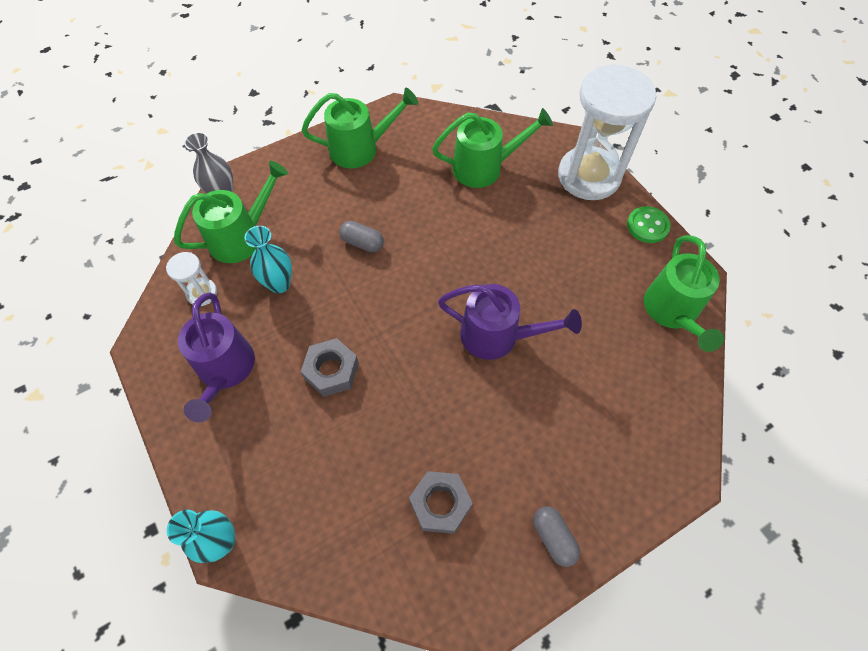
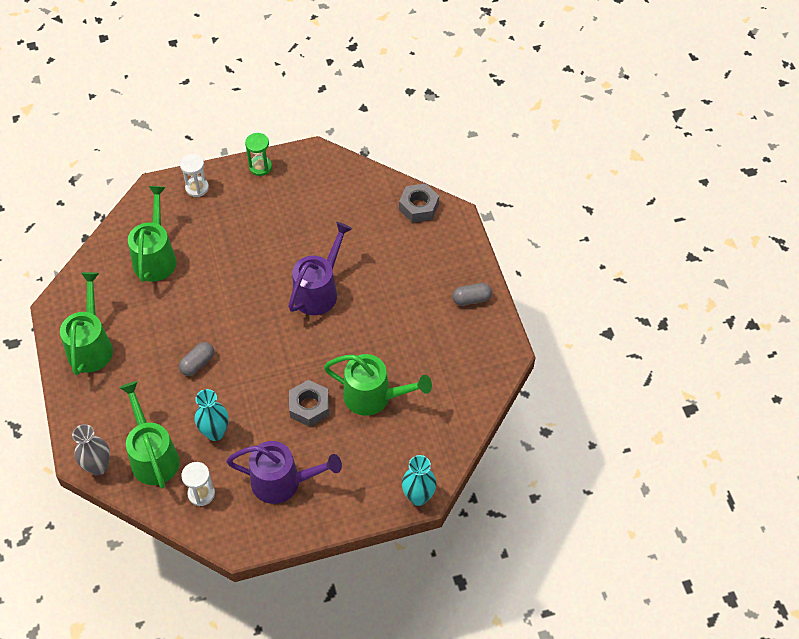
camera: 75 degrees left, 5 degrees down
(440, 504) = (431, 357): grey nut -> grey nut (418, 207)
(589, 176) = (197, 188): white hourglass -> white hourglass, size x0.43
(647, 226) = (260, 167): green button -> green hourglass
(672, 313) = (339, 179): green watering can -> green watering can (374, 397)

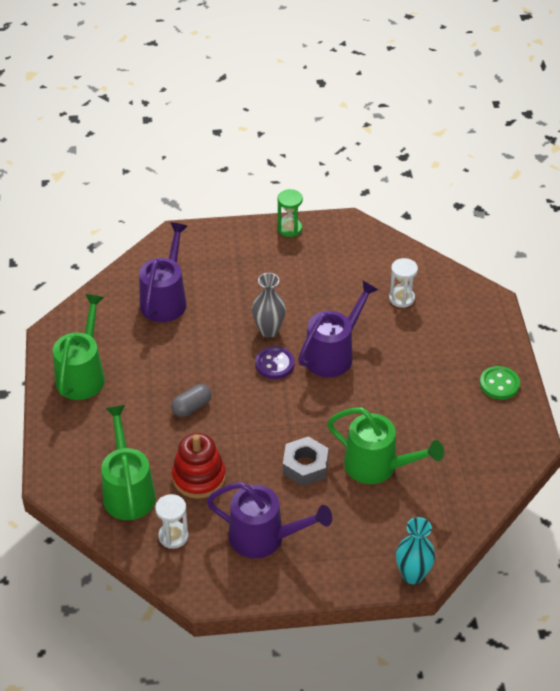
camera: 10 degrees right, 10 degrees down
(98, 467) = (68, 493): grey vase -> grey vase (269, 330)
(156, 256) = (165, 299): green watering can -> purple watering can
(197, 188) = (220, 240): white hourglass -> white hourglass (401, 298)
(215, 432) = (199, 477): turquoise vase -> red stacking toy
(267, 309) = (274, 364): none -> purple button
(418, 207) = (453, 287): grey nut -> none
(471, 299) = (499, 384): grey capsule -> green button

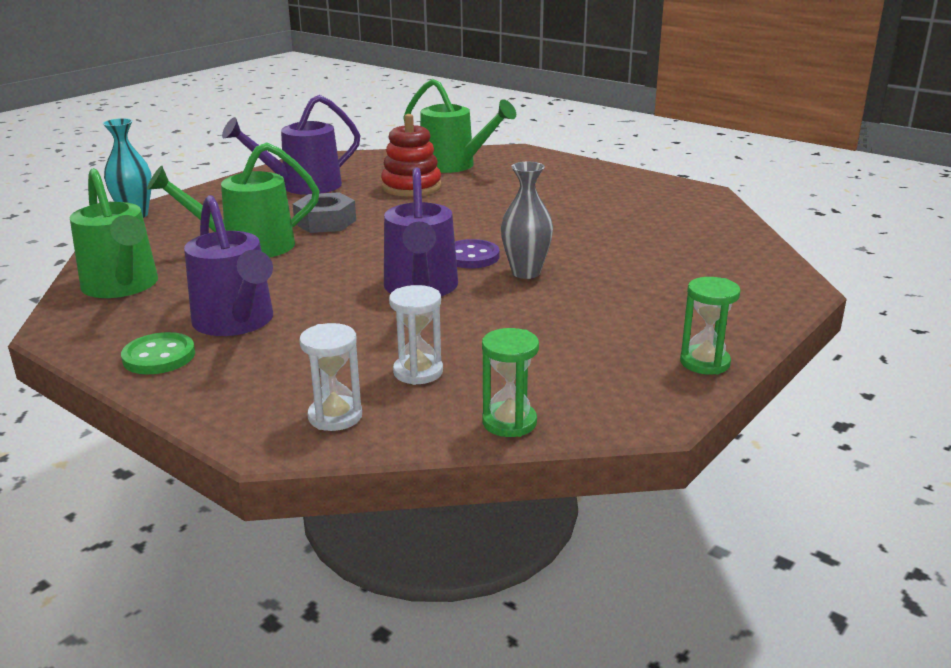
camera: 135 degrees right, 20 degrees down
(83, 374) = (622, 187): green watering can -> green watering can (123, 287)
(165, 299) = (675, 245): purple watering can -> purple watering can (237, 323)
(173, 536) = (379, 165): white hourglass -> white hourglass (335, 416)
(191, 407) = (493, 208): grey capsule -> none
(399, 252) = (509, 422): none -> green hourglass

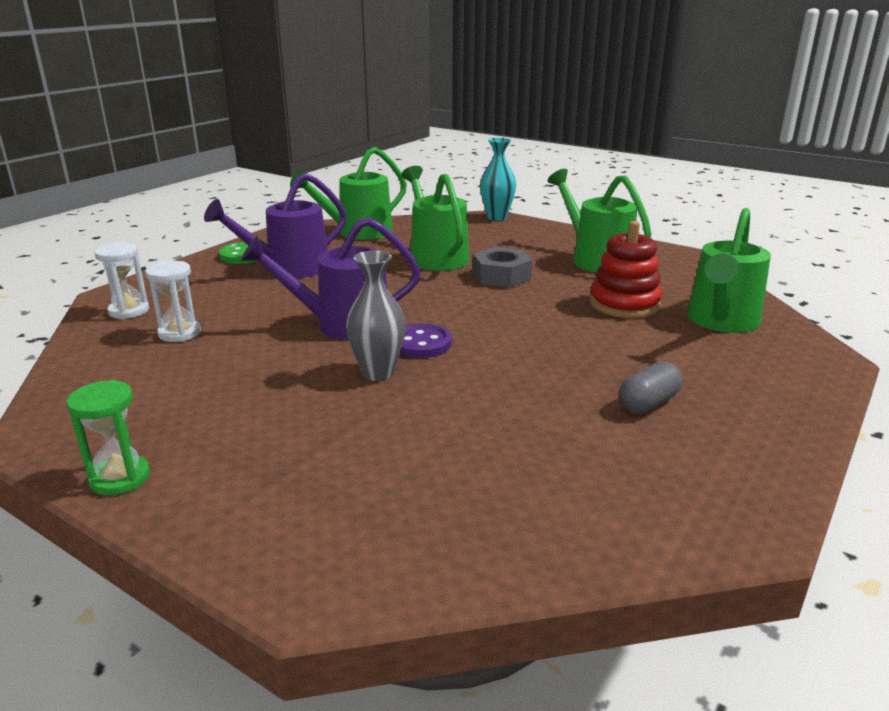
camera: 85 degrees right, 0 degrees up
(302, 186) = (595, 259): purple watering can -> green watering can
(509, 422) = (75, 371): green hourglass -> none
(575, 196) = (648, 403): none -> grey capsule

